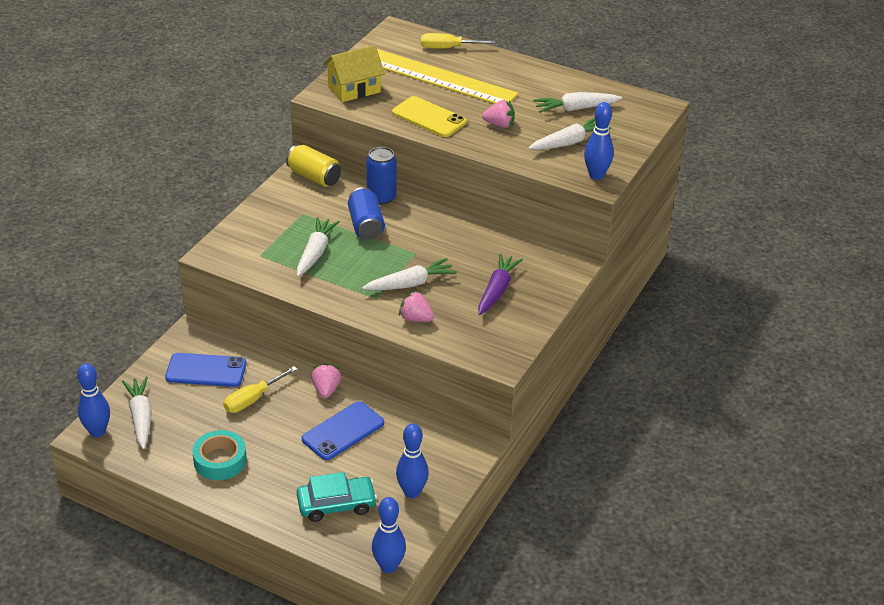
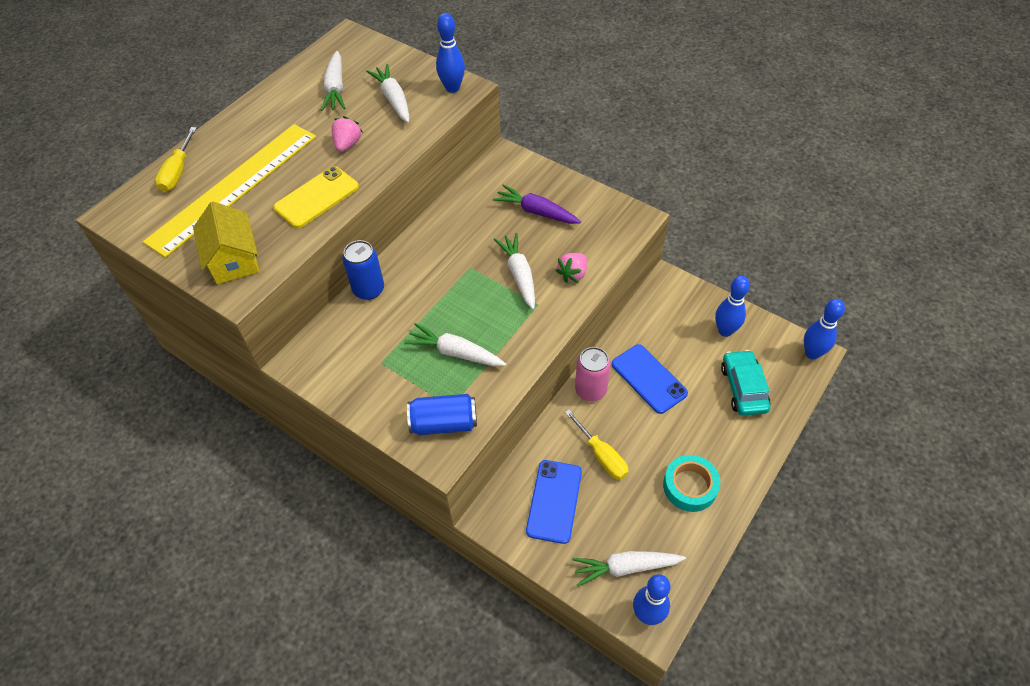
camera: 80 degrees left, 15 degrees up
(314, 177) = (313, 349): yellow can -> none
(326, 389) = (590, 390): pink strawberry -> pink can
(366, 225) = (416, 305): blue can -> blue can (444, 423)

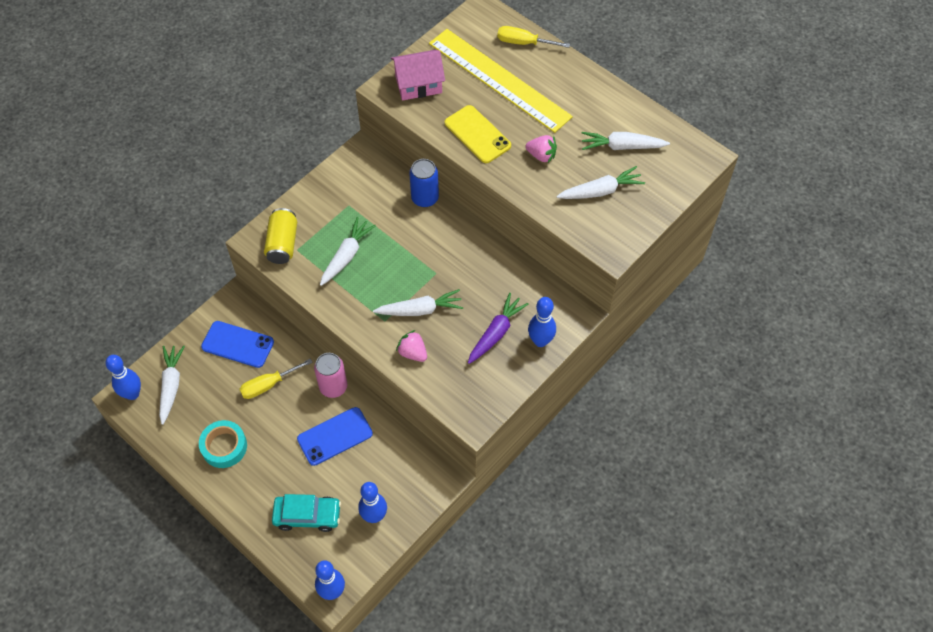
camera: 95 degrees right, 5 degrees up
(233, 259) = (418, 84): yellow house -> pink house
(444, 423) = (282, 244): blue can -> yellow can
(452, 88) = (613, 240): blue bowling pin -> blue bowling pin (540, 341)

